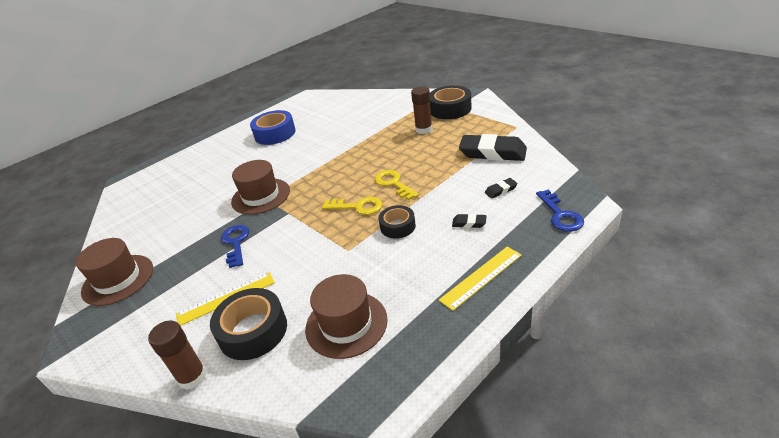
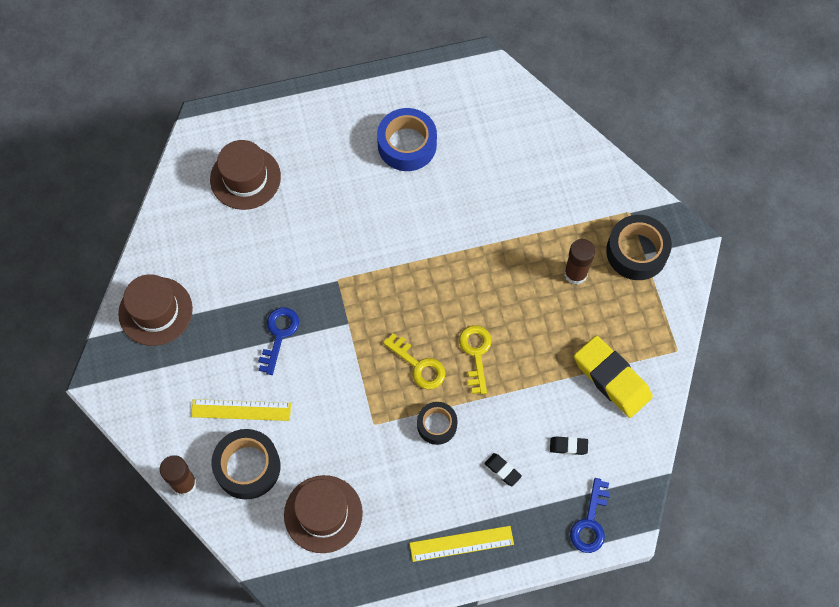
camera: 25 degrees right, 30 degrees up
(261, 196) = (334, 271): brown hat -> brown hat (245, 178)
(492, 153) = (611, 379): black eraser -> yellow eraser

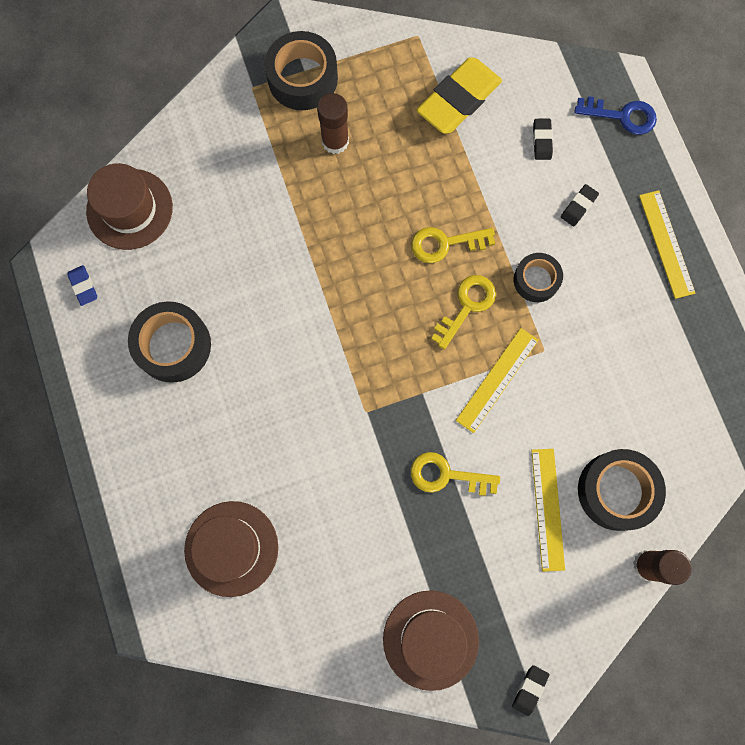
camera: 95 degrees left, 10 degrees up
(106, 379) = (529, 689): none -> black eraser
(279, 335) = (446, 475): blue key -> yellow key
(323, 514) = (658, 396): brown hat -> brown hat (129, 209)
(352, 383) = (497, 380): none -> yellow ruler
(407, 145) = (173, 345): blue tape -> black tape
(461, 85) = (83, 286): none -> blue eraser

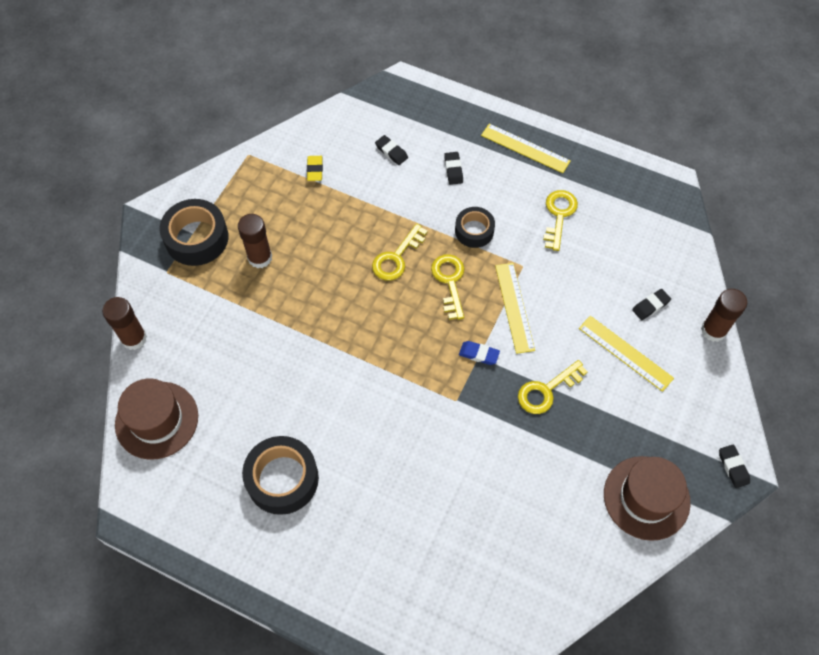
camera: 45 degrees left, 15 degrees down
(83, 286) = (174, 500): blue eraser -> blue eraser (479, 354)
(175, 124) = (134, 338): none -> brown glue stick
(231, 548) = (463, 570): brown hat -> none
(459, 100) = (315, 170): yellow eraser -> yellow eraser, size x0.44
(616, 491) = (650, 306): black tape -> black eraser
(622, 116) = (423, 101): blue key -> none
(626, 335) = (559, 215): none -> yellow key

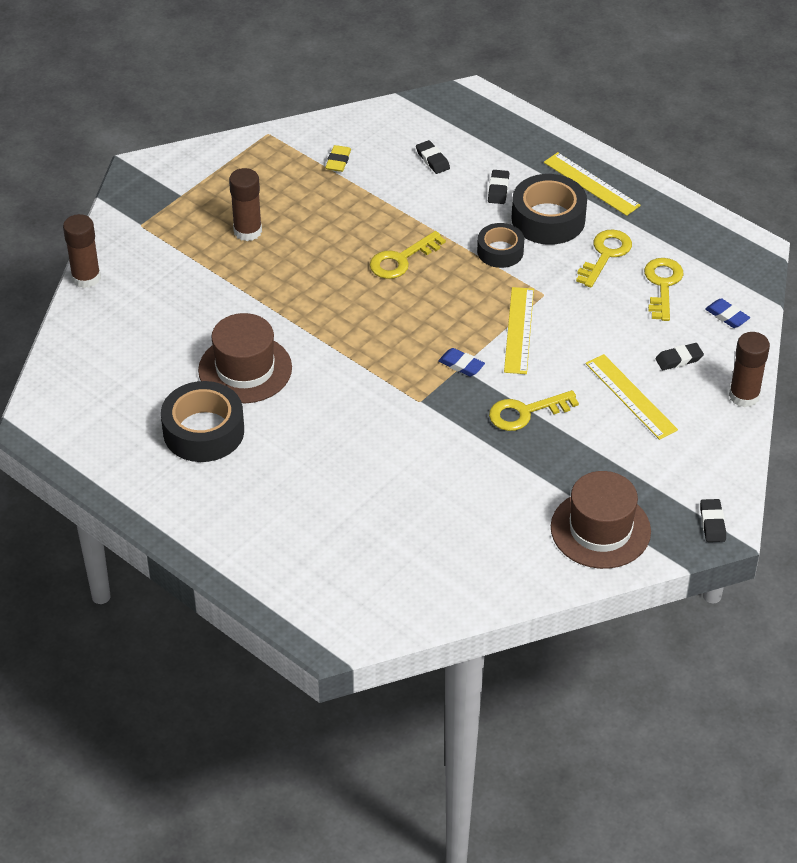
camera: 15 degrees right, 15 degrees down
(157, 420) = (87, 354): brown hat -> brown hat (245, 369)
(197, 238) = (184, 200): black tape -> black tape (548, 219)
(449, 282) = (453, 293): yellow key -> yellow key (662, 285)
(673, 254) = (727, 316): none -> blue eraser

